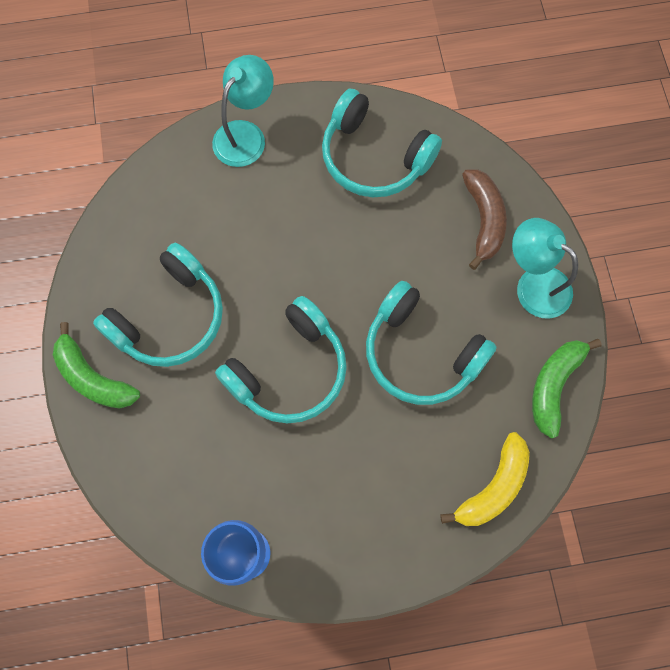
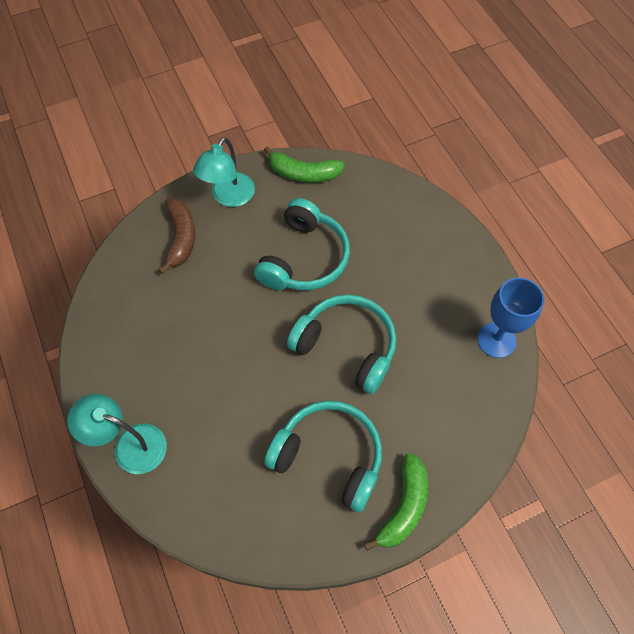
camera: 105 degrees left, 10 degrees down
(374, 157) = (137, 329): turquoise headphones -> none
(484, 220) = (181, 238): brown banana -> brown banana turned 105 degrees clockwise
(493, 487) = (388, 196): yellow banana -> none

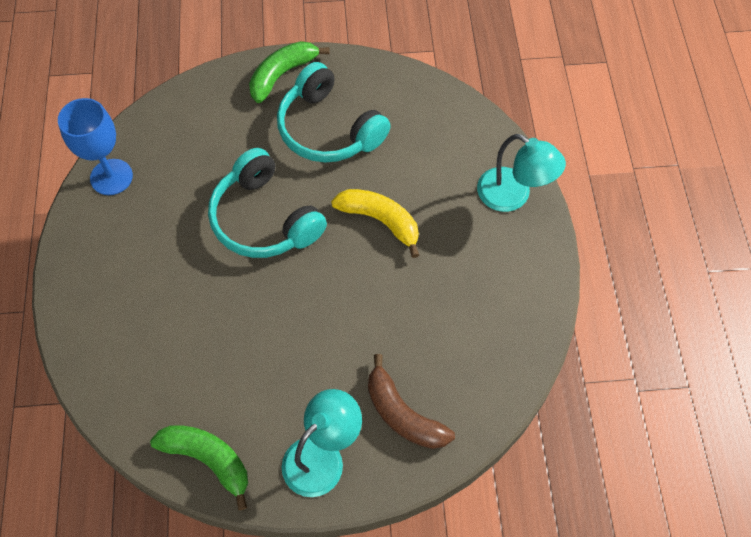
camera: 160 degrees left, 0 degrees up
(181, 238) = (402, 414): brown banana -> brown banana turned 60 degrees counterclockwise
(246, 379) = (380, 220): none -> yellow banana
(304, 258) = (263, 334): turquoise headphones -> none

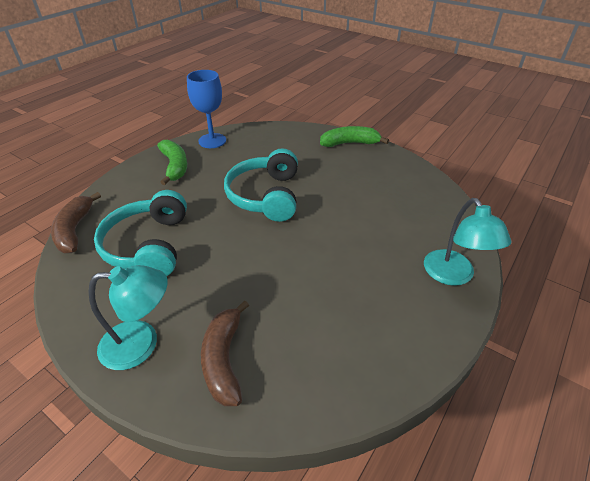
camera: 40 degrees right, 20 degrees down
(107, 410) = (74, 230): none -> brown banana
(208, 459) = (82, 291): green banana -> green banana (175, 166)
(328, 129) = (351, 176): turquoise headphones -> turquoise headphones (148, 245)
(380, 220) = (336, 235): yellow banana -> none

